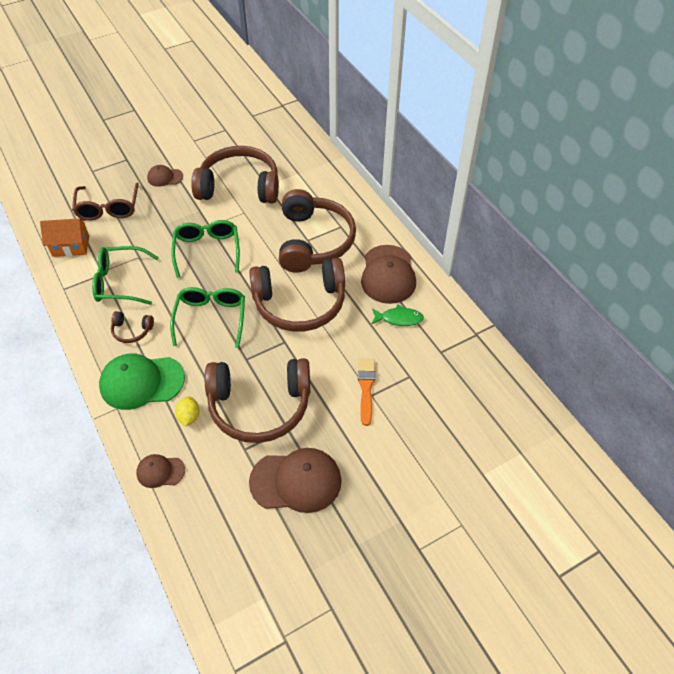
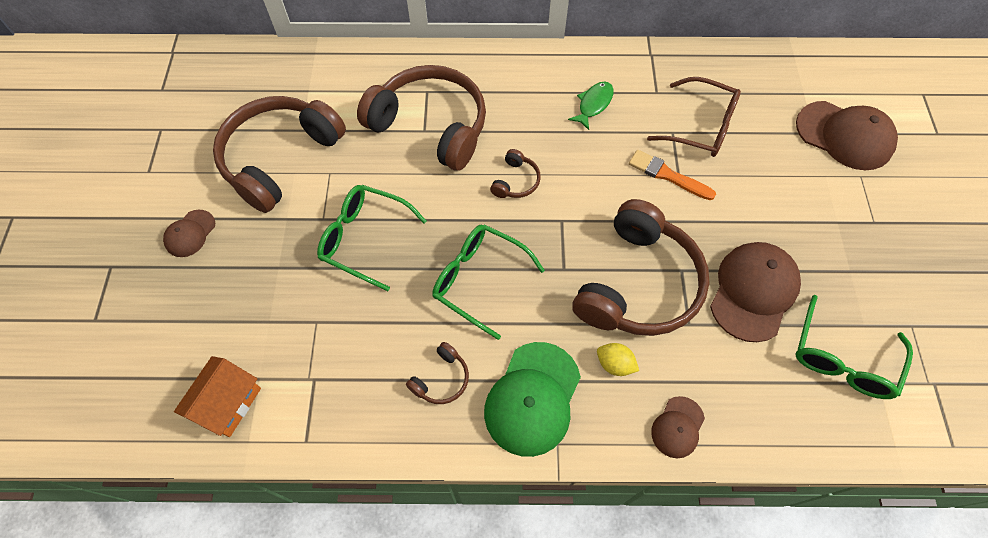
camera: 60 degrees left, 10 degrees up
(108, 208) = (191, 326): brown glasses -> brown glasses (700, 126)
(120, 282) = (346, 362): green glasses -> green glasses (842, 358)
(300, 304) = (516, 181): brown headphones -> brown headphones, size x0.42
(388, 274) = (527, 84): brown cap -> brown cap (844, 135)

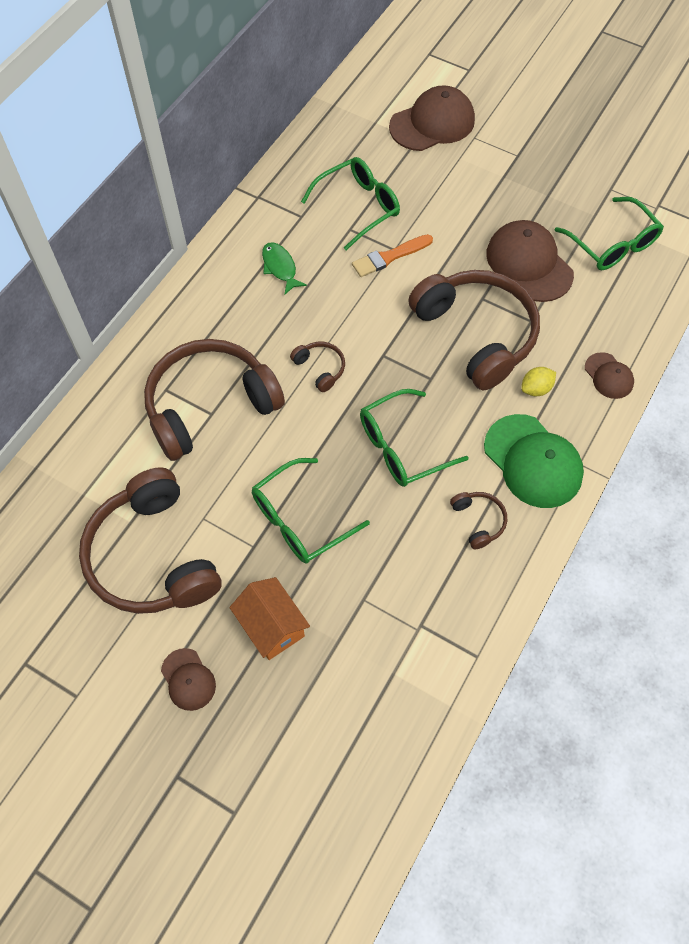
camera: 60 degrees left, 0 degrees up
(228, 403) = (403, 710): orange house -> orange house (272, 626)
(700, 126) = (358, 207): brown glasses -> green glasses

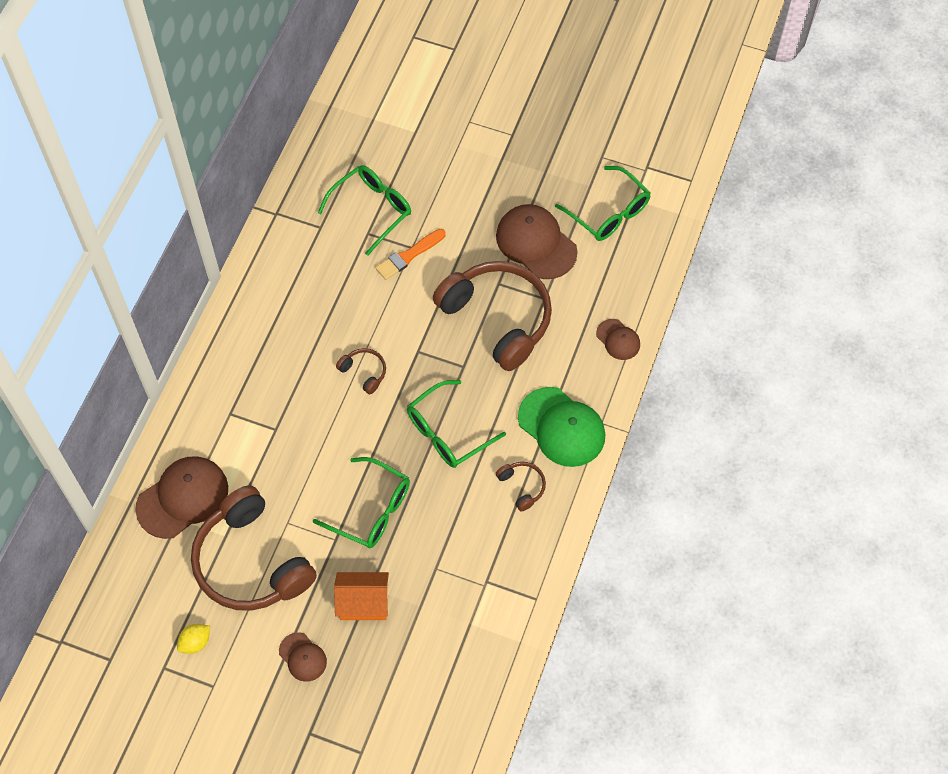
camera: 10 degrees left, 0 degrees up
(210, 405) = (272, 422): brown headphones -> none
(272, 626) = (363, 603): orange house -> orange house turned 45 degrees counterclockwise
(280, 267) = (310, 281): green fish -> none
(300, 519) = (371, 510): green glasses -> green glasses turned 105 degrees counterclockwise
(432, 123) = (427, 112): brown cap -> brown cap (183, 498)
(536, 389) = (556, 361): yellow lemon -> yellow lemon (195, 642)

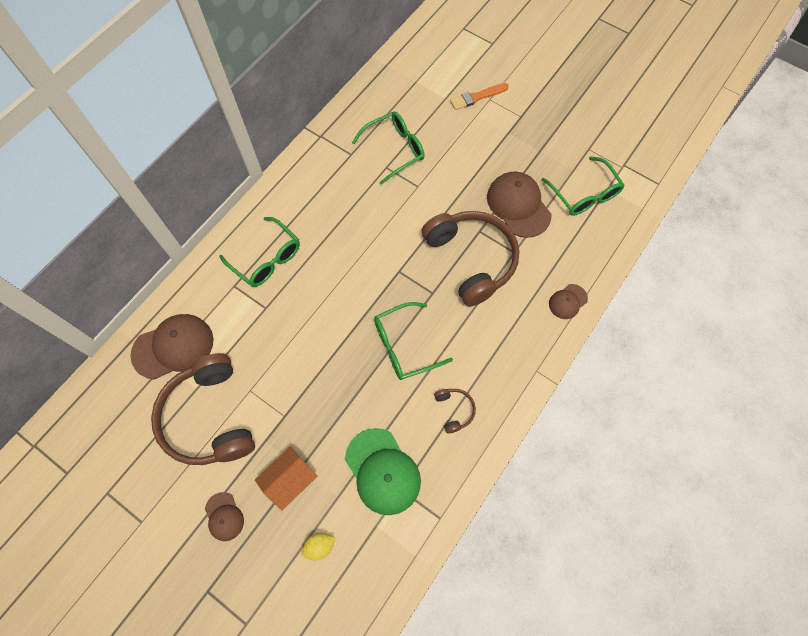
camera: 15 degrees right, 5 degrees up
(195, 642) = (140, 477): yellow lemon -> yellow lemon (319, 546)
(363, 603) = (290, 480): orange house -> orange house turned 60 degrees counterclockwise
(364, 372) = (350, 278): brown headphones -> none
(371, 510) = (321, 397): green glasses -> green glasses (266, 259)
(409, 255) = (413, 192): orange brush -> orange brush (477, 97)
(561, 427) = (501, 366): green cap -> green cap (382, 471)
(618, 339) = (567, 301): brown cap -> brown cap turned 75 degrees clockwise

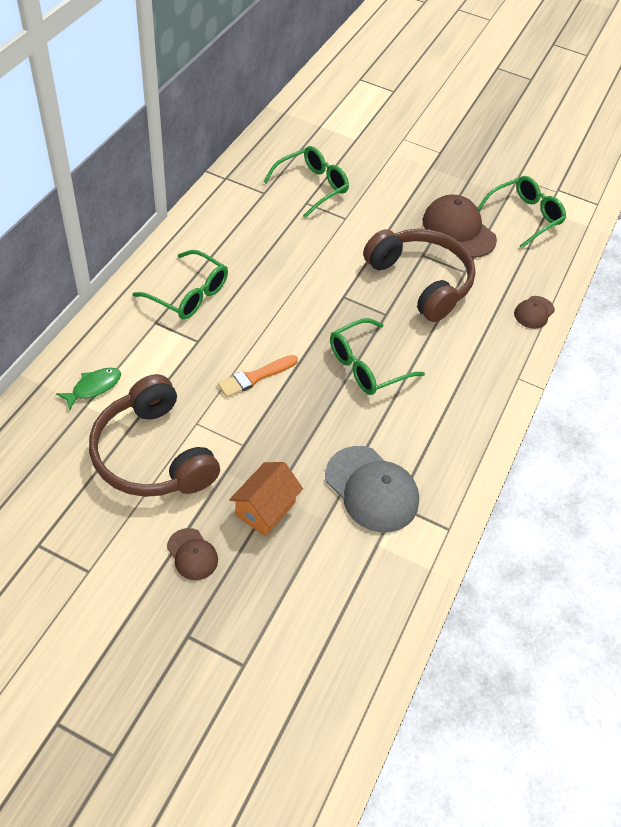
camera: 15 degrees left, 15 degrees down
(173, 347) = (94, 387): brown cap -> green fish
(319, 546) = (315, 572): yellow lemon -> none
(382, 471) = (371, 489): green cap -> grey cap
(454, 410) = (438, 422): brown headphones -> none
(477, 97) = (389, 137): orange brush -> orange brush (255, 377)
(584, 194) = (524, 216): green glasses -> green glasses turned 90 degrees counterclockwise

